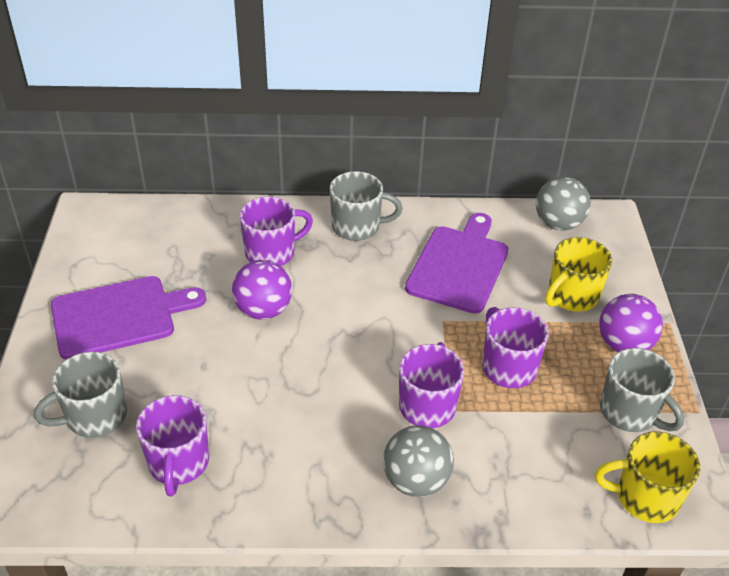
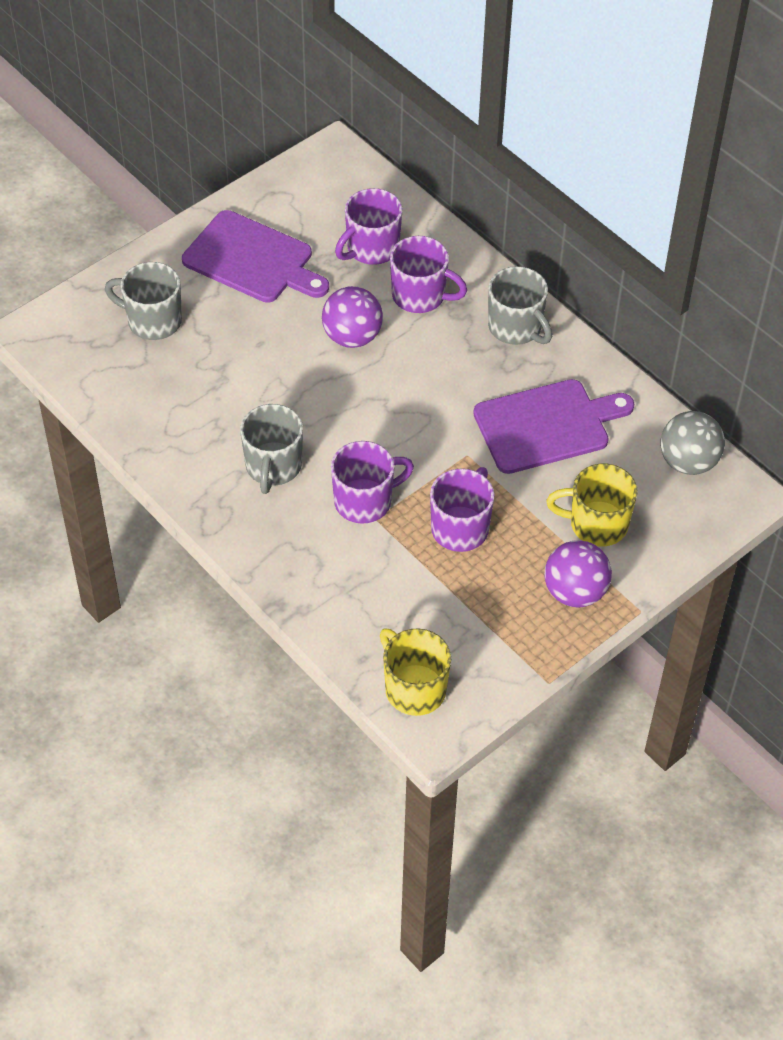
camera: 50 degrees right, 10 degrees up
(178, 463) = (162, 395): purple mug -> purple mug (371, 248)
(416, 480) = (285, 538): grey ball -> none
(630, 412) = (496, 635): grey mug -> grey mug (273, 467)

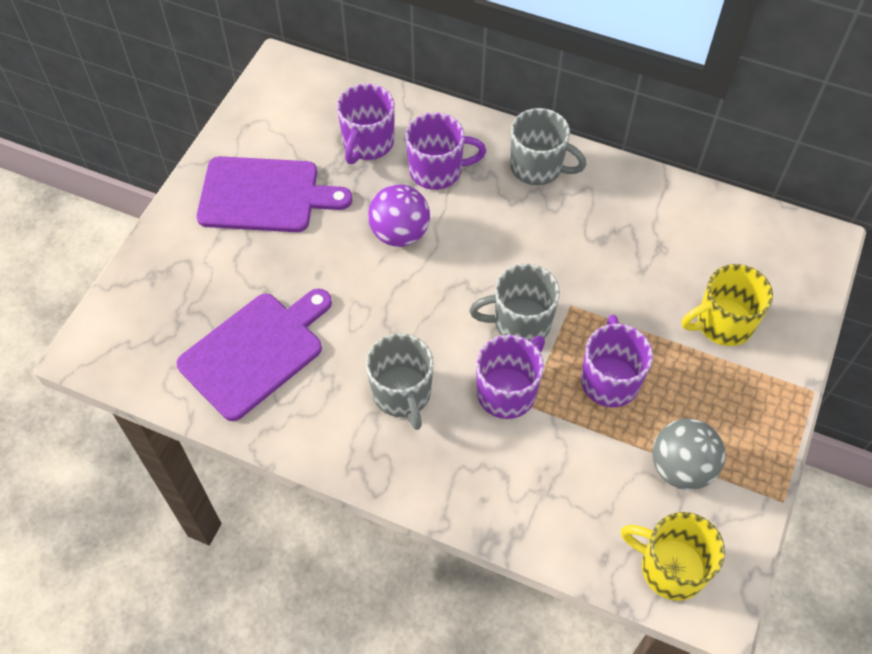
camera: 25 degrees left, 5 degrees up
(152, 321) = (202, 293): grey mug -> grey mug (520, 322)
(547, 425) = (621, 247): purple cutting board -> purple cutting board (255, 352)
(575, 592) = (747, 398): purple ball -> none
(688, 462) = (758, 231): grey ball -> grey ball (681, 468)

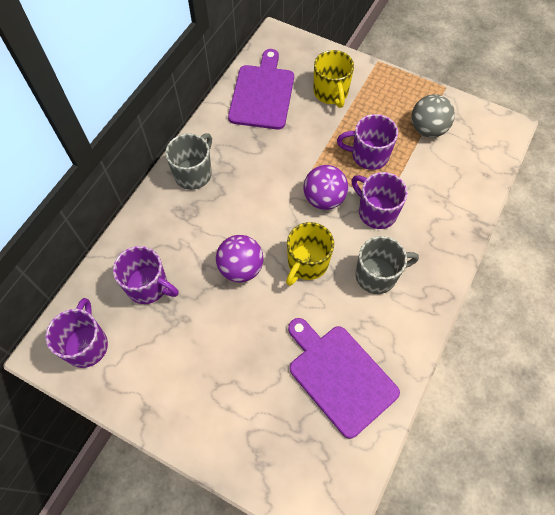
camera: 85 degrees left, 5 degrees up
(265, 195) = (188, 368): purple cutting board -> purple cutting board (262, 94)
(437, 171) = (185, 238): purple mug -> purple mug (86, 345)
(520, 322) = (324, 199): grey mug -> purple ball
(670, 568) = (489, 144): yellow mug -> yellow mug (307, 263)

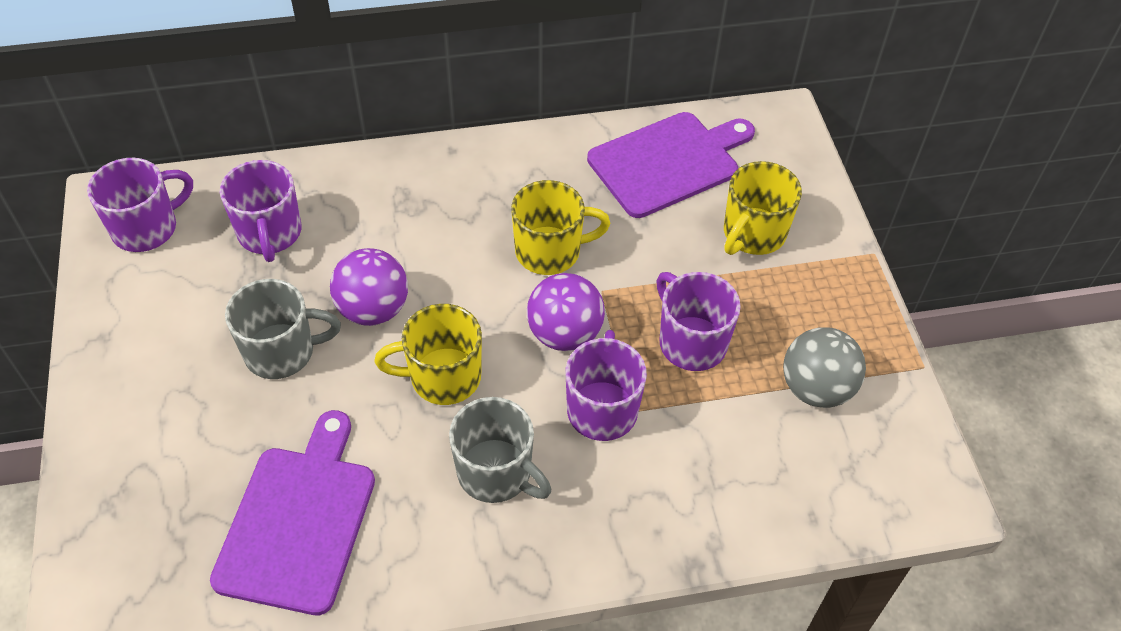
camera: 50 degrees right, 10 degrees down
(194, 173) = (471, 173): grey mug -> grey mug (282, 352)
(272, 173) = (550, 251): none -> yellow mug

